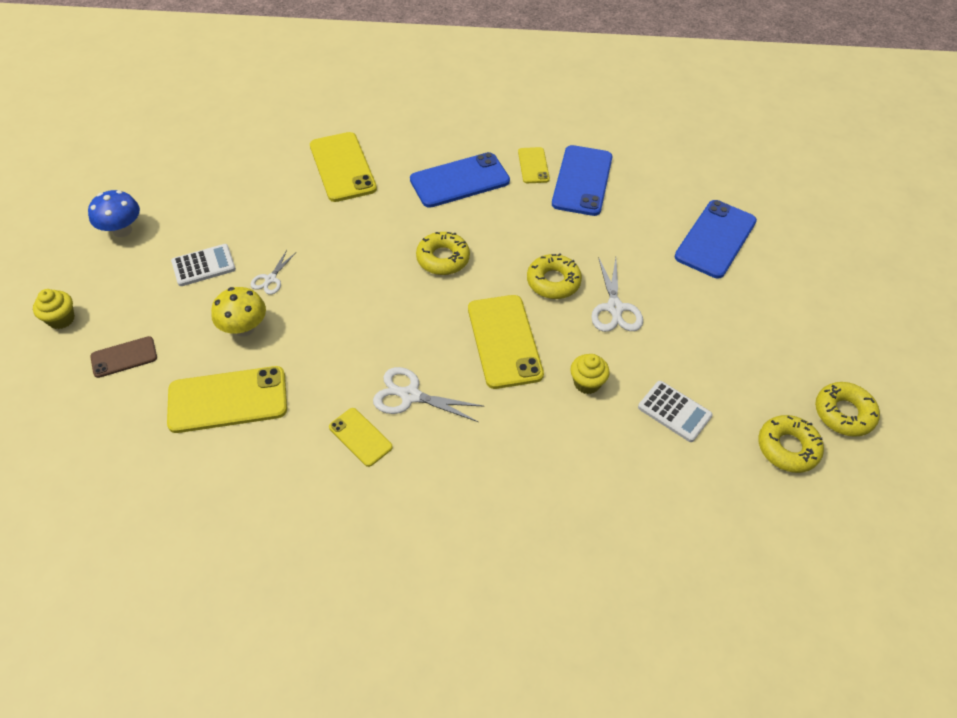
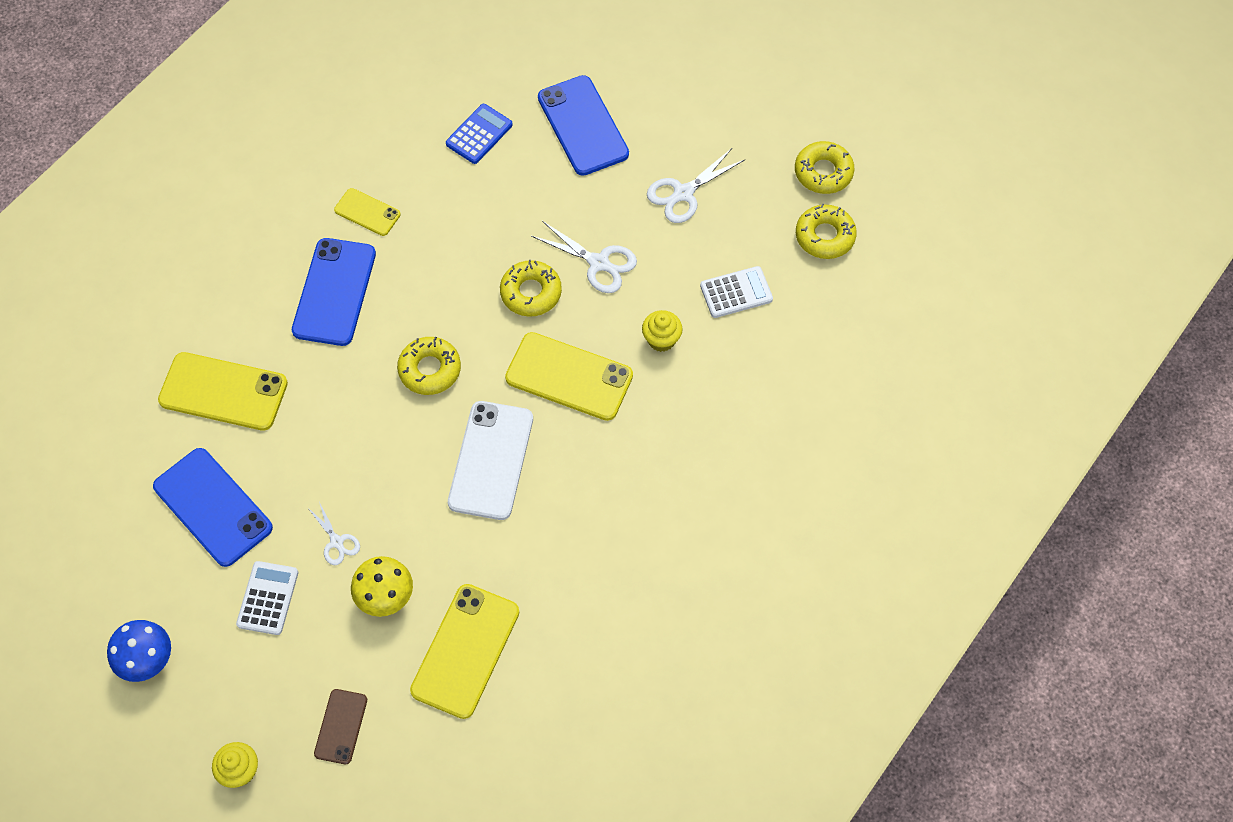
camera: 55 degrees left, 10 degrees up
(360, 437) = (588, 556): yellow phone -> none
(397, 331) = (491, 460): none -> white phone
(410, 395) = (573, 490): white scissors -> white scissors (683, 193)
(582, 180) = (423, 183): blue phone -> blue phone (213, 507)
(648, 189) = (479, 134): none -> blue calculator

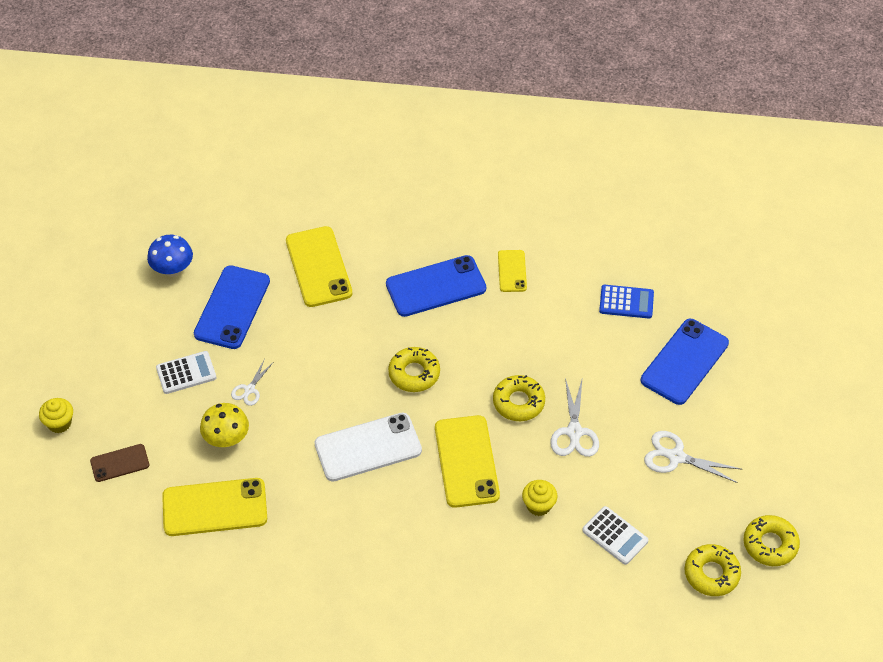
camera: 60 degrees right, 10 degrees down
(147, 660) = (106, 332): blue mushroom -> blue mushroom (173, 270)

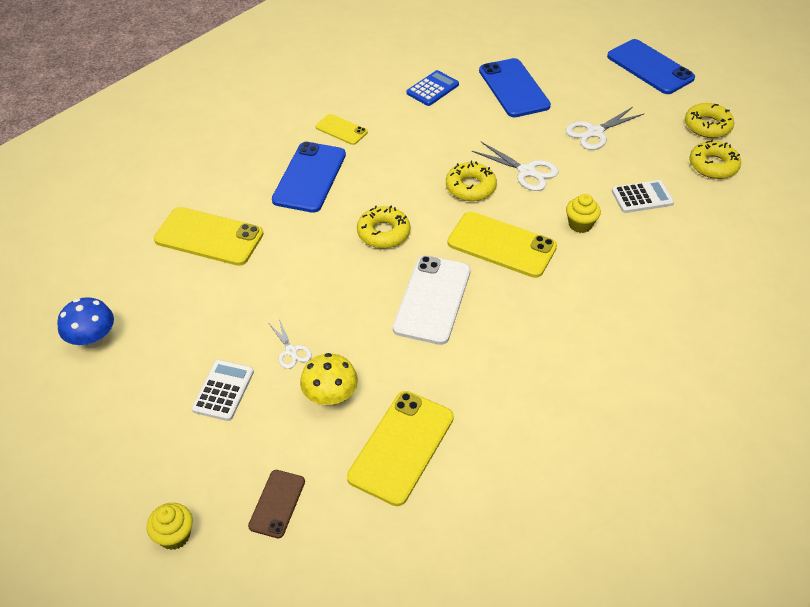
camera: 55 degrees left, 5 degrees down
(232, 307) = (186, 317): blue phone -> blue phone (650, 67)

